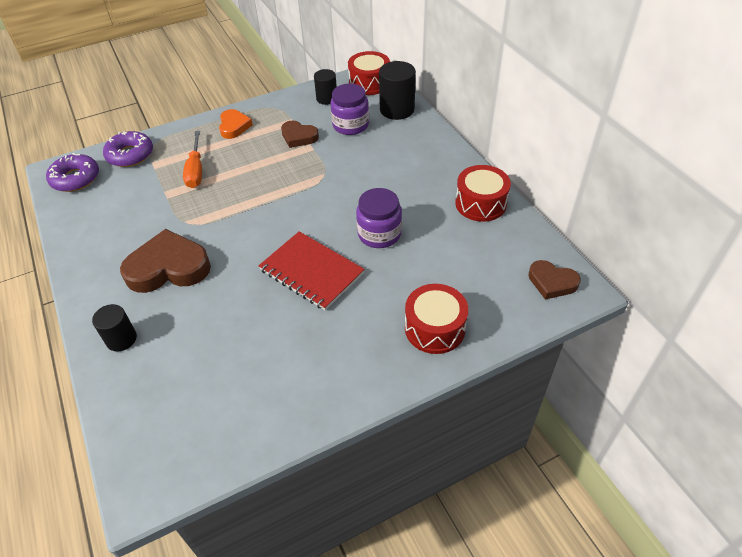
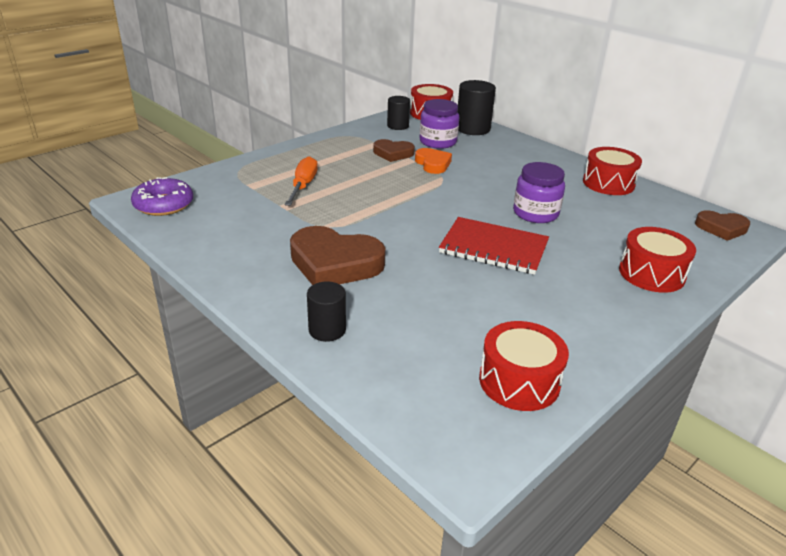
camera: 20 degrees left, 15 degrees down
(130, 155) = (217, 181): purple donut -> none
(168, 268) = (334, 263): brown heart -> brown heart turned 135 degrees counterclockwise
(196, 170) = (303, 186): orange screwdriver -> orange screwdriver turned 150 degrees counterclockwise
(233, 424) = (519, 381): none -> red drum
(234, 126) = (318, 151): orange heart -> orange heart (433, 164)

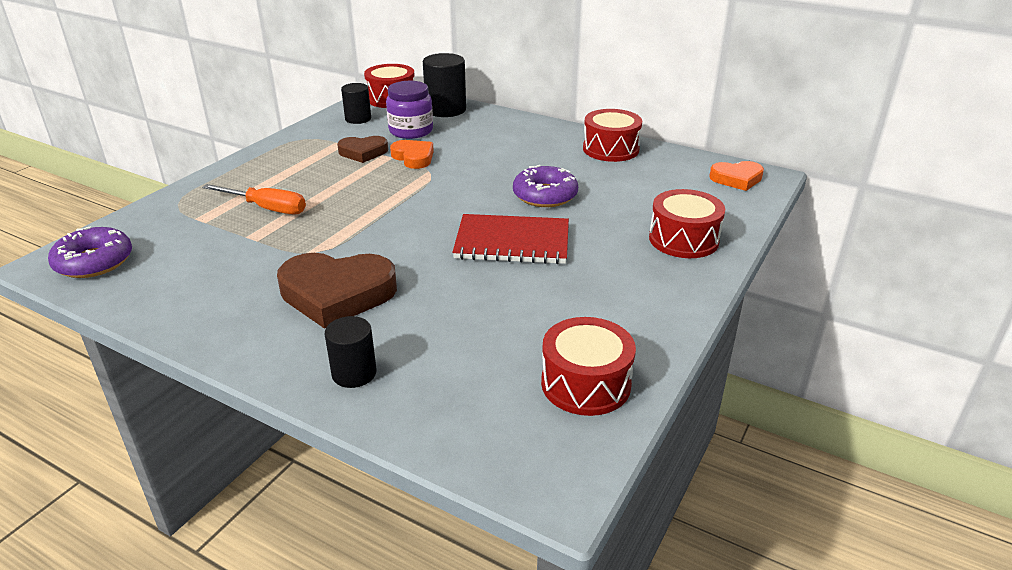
camera: 15 degrees left, 0 degrees up
(303, 186) = (267, 208): orange screwdriver -> orange screwdriver turned 120 degrees clockwise
(535, 213) = (545, 195): purple jar -> purple donut
(721, 228) = (736, 179): brown heart -> orange heart

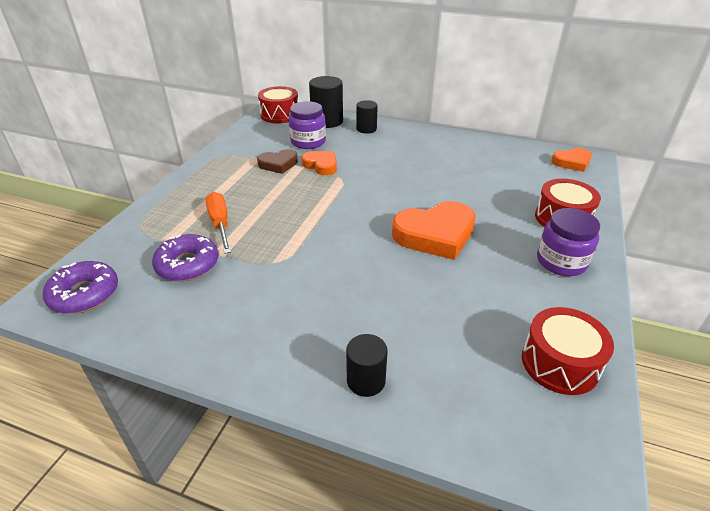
camera: 10 degrees left, 5 degrees up
(267, 208) = (220, 224): orange screwdriver -> orange screwdriver turned 120 degrees counterclockwise
(337, 294) = (315, 301): brown heart -> none
(358, 119) = (261, 134): black cylinder -> black cylinder (366, 129)
(512, 242) = (435, 235): red notebook -> orange heart
(545, 195) = (439, 190): purple donut -> purple donut (187, 265)
(610, 149) = (468, 145): red drum -> none
(652, 285) = (561, 262): none -> purple jar

